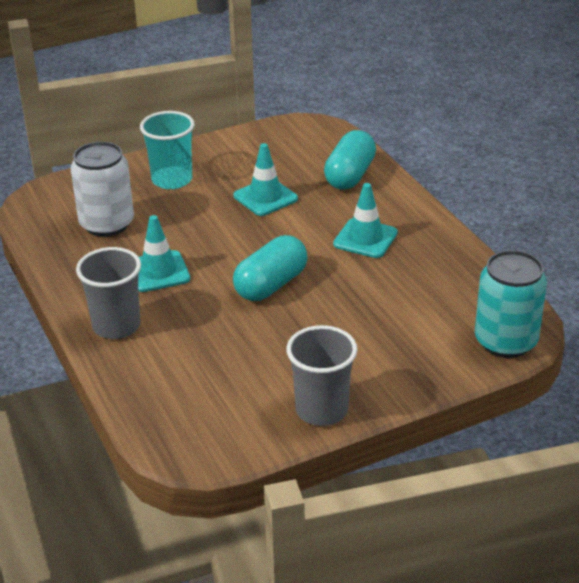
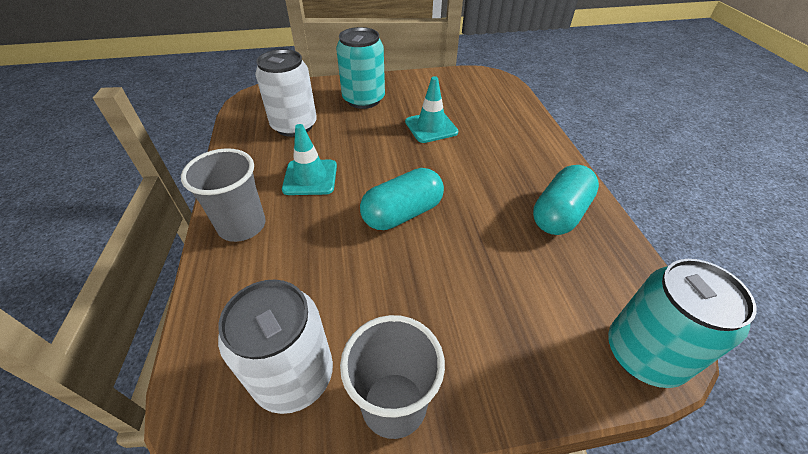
camera: 15 degrees right, 10 degrees up
(172, 180) = (363, 99): turquoise cup -> turquoise can
(234, 412) = (294, 375): none -> white can
(350, 175) = (509, 121): turquoise capsule -> turquoise capsule (559, 214)
(365, 238) = (507, 183): turquoise traffic cone -> none

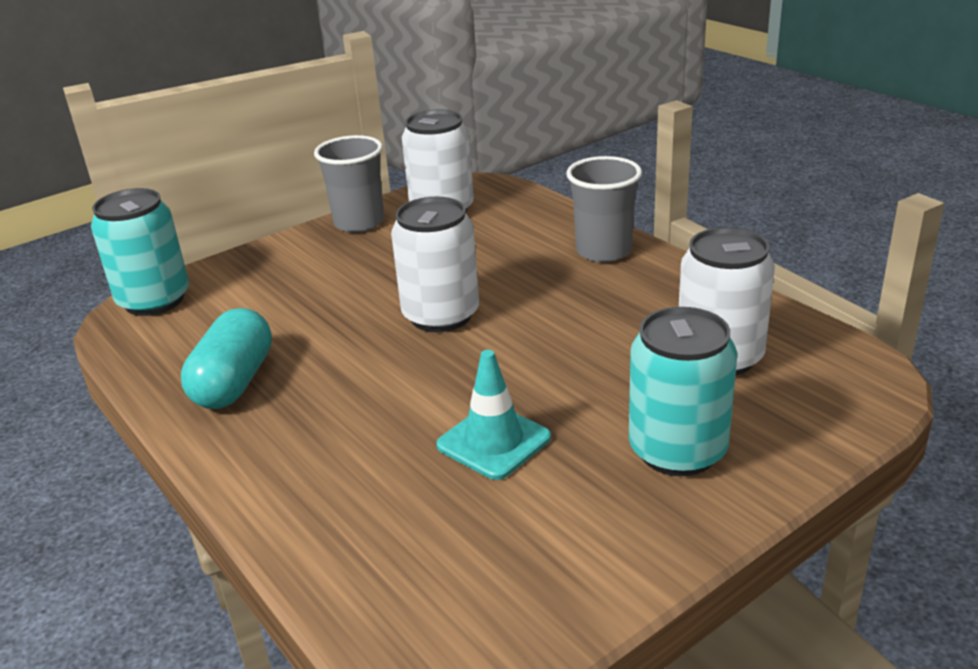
camera: 155 degrees right, 15 degrees down
(310, 177) = (595, 308): turquoise traffic cone -> none
(402, 213) = (441, 315): turquoise capsule -> white can

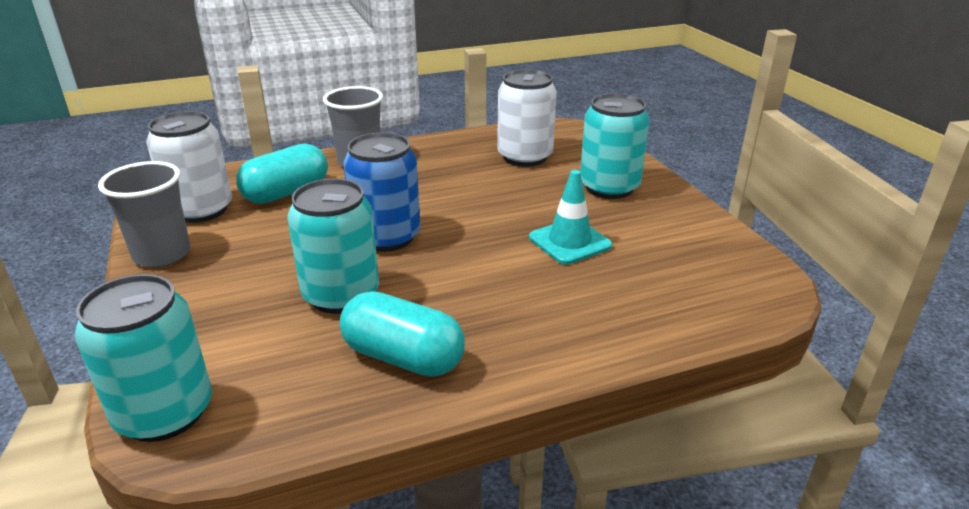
camera: 75 degrees left, 0 degrees up
(324, 322) = (341, 295): none -> turquoise can
(441, 315) = (386, 237): white can -> blue can
(501, 236) = (286, 193): none -> turquoise capsule

